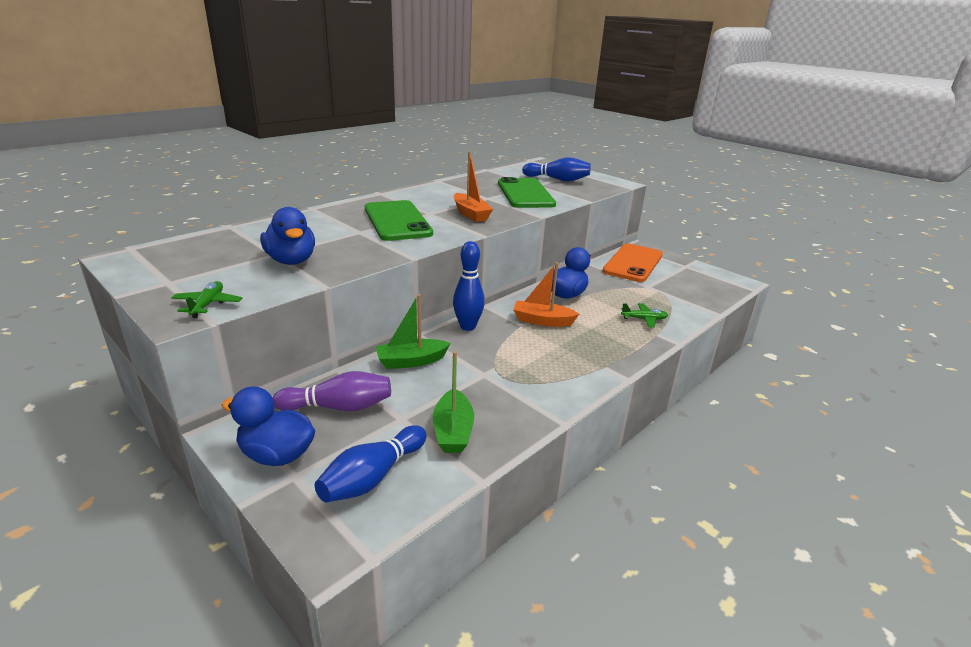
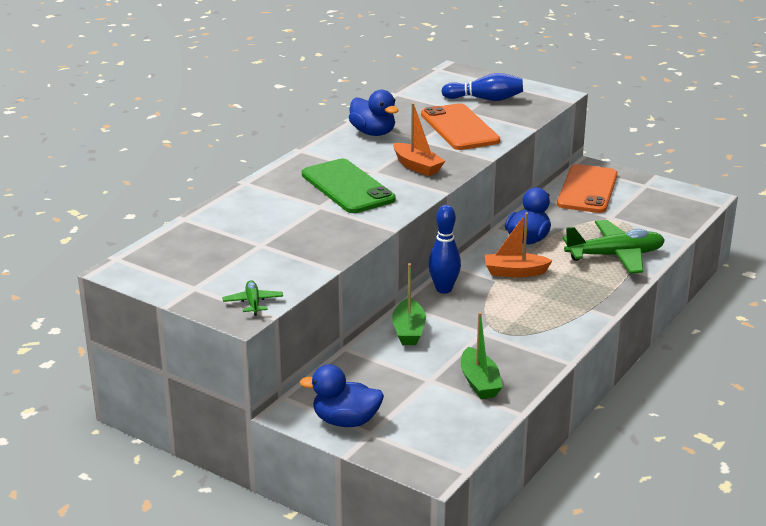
camera: 10 degrees left, 0 degrees up
(291, 261) = (283, 249): blue duck -> blue duck (373, 133)
(338, 407) = (369, 379): purple bowling pin -> none
(373, 477) = (434, 424): blue bowling pin -> none
(411, 361) = (408, 331): green boat -> green boat turned 60 degrees counterclockwise
(525, 194) = (459, 128): green phone -> orange phone
(644, 319) = (615, 256): green plane -> green plane, size x2.13

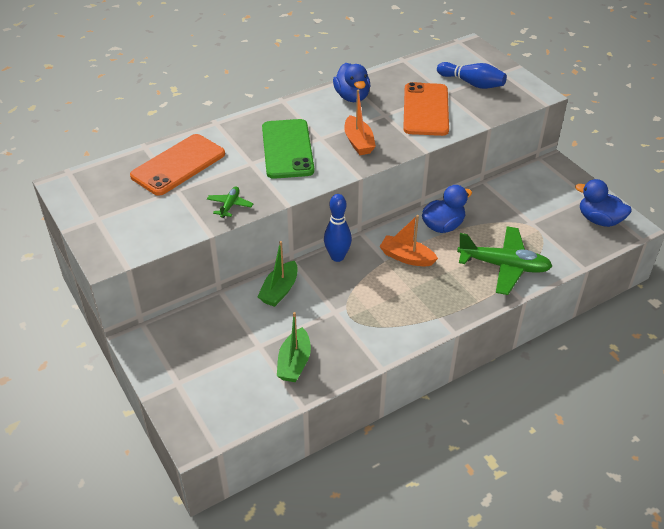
camera: 25 degrees right, 15 degrees up
(253, 303) = (124, 248): green plane -> green plane (230, 205)
(345, 421) = (168, 364): blue duck -> blue duck (599, 220)
(587, 189) = (532, 187): orange phone -> orange phone (178, 165)

